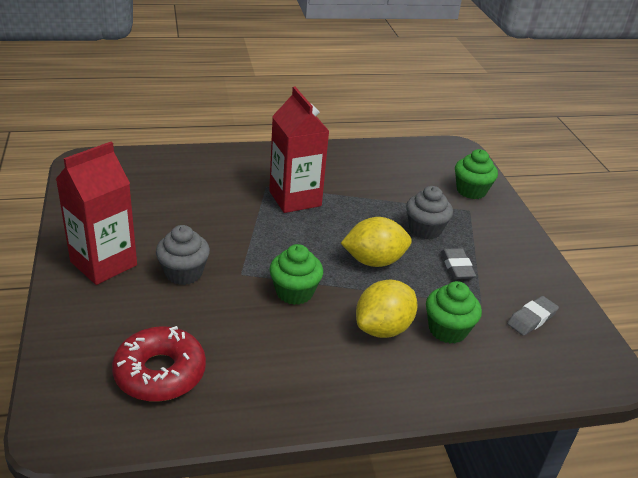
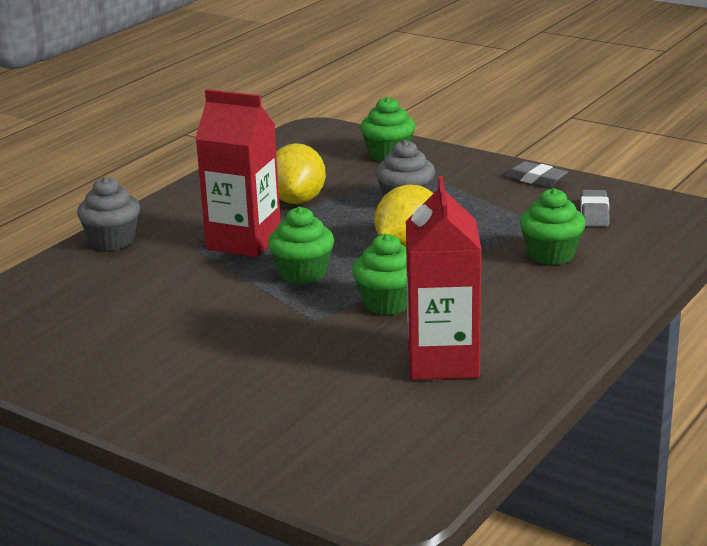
camera: 40 degrees left, 10 degrees down
(103, 263) = (164, 390): red carton -> red carton (443, 361)
(160, 373) = (391, 419): red donut -> none
(183, 273) = (260, 349): grey cupcake -> grey cupcake (112, 241)
(287, 240) = (303, 273): none -> green cupcake
(383, 328) = (504, 282): yellow lemon -> yellow lemon (297, 200)
(456, 267) = (480, 212): grey eraser -> grey eraser (536, 179)

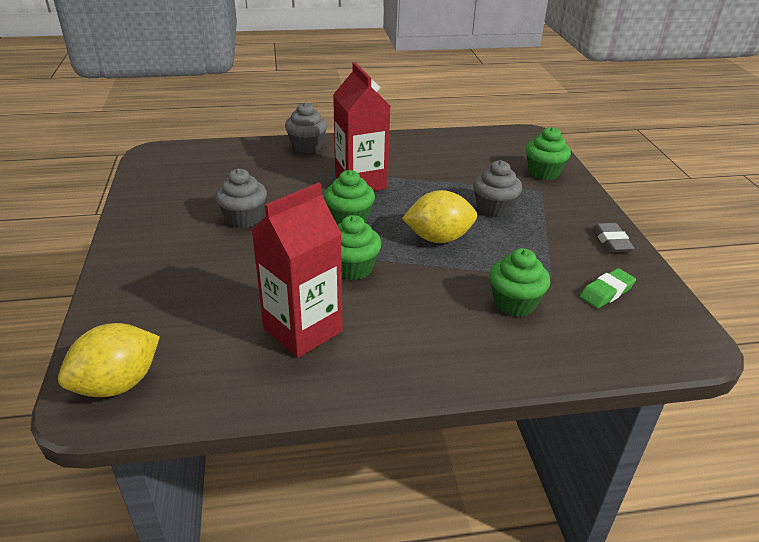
camera: 45 degrees right, 10 degrees up
(199, 327) = (244, 218): none -> grey cupcake
(297, 200) = (435, 173): yellow lemon -> yellow lemon (117, 384)
(594, 213) = (606, 292): grey eraser -> green eraser

